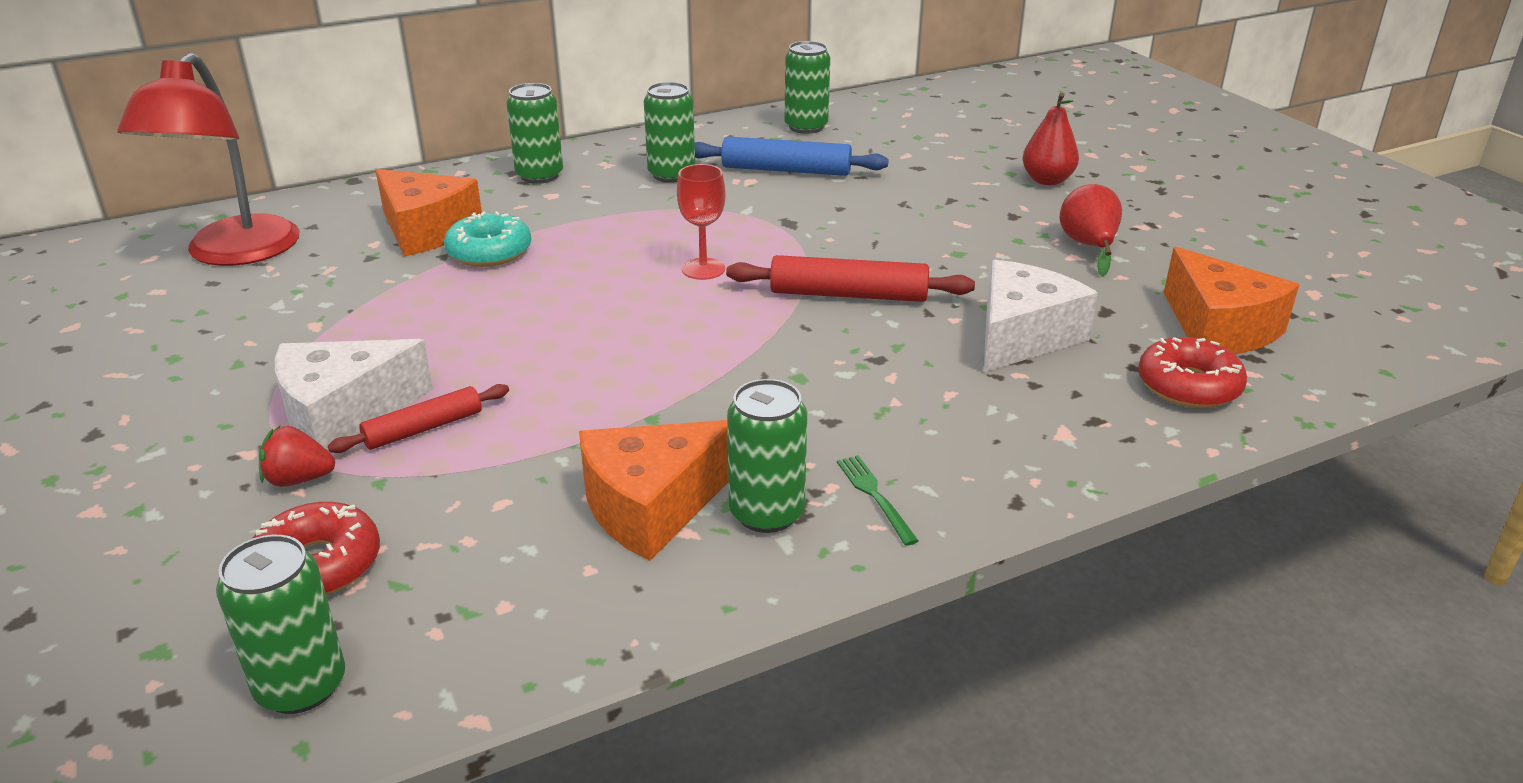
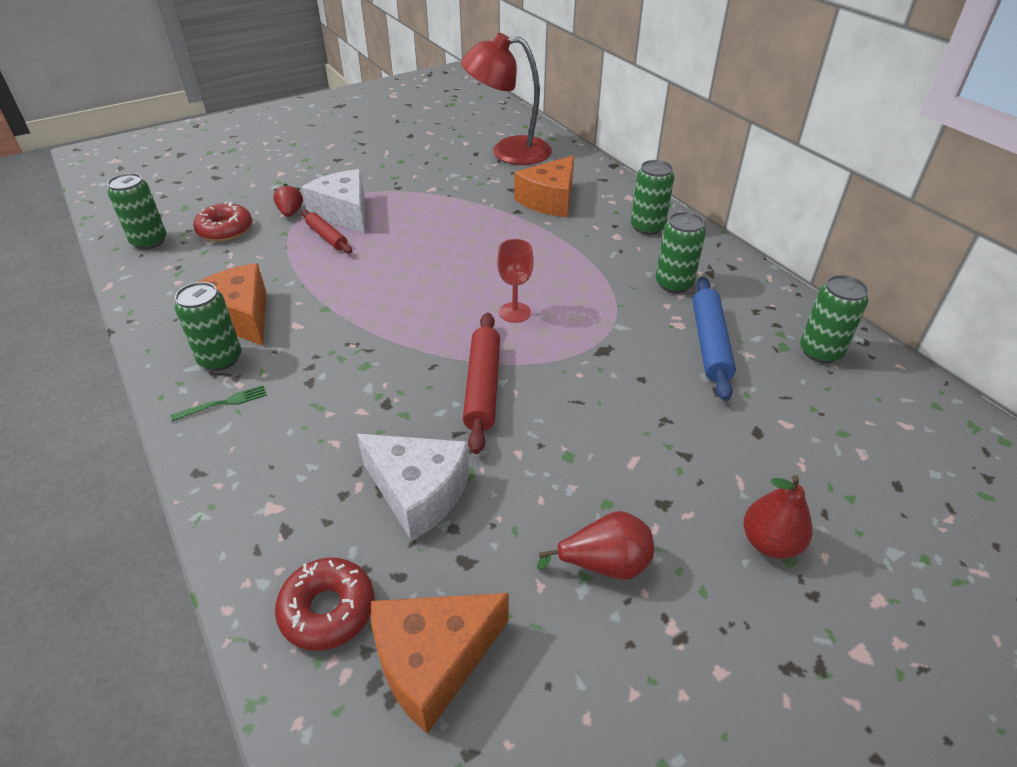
camera: 85 degrees right, 10 degrees up
(489, 252) = (525, 225): turquoise donut -> none

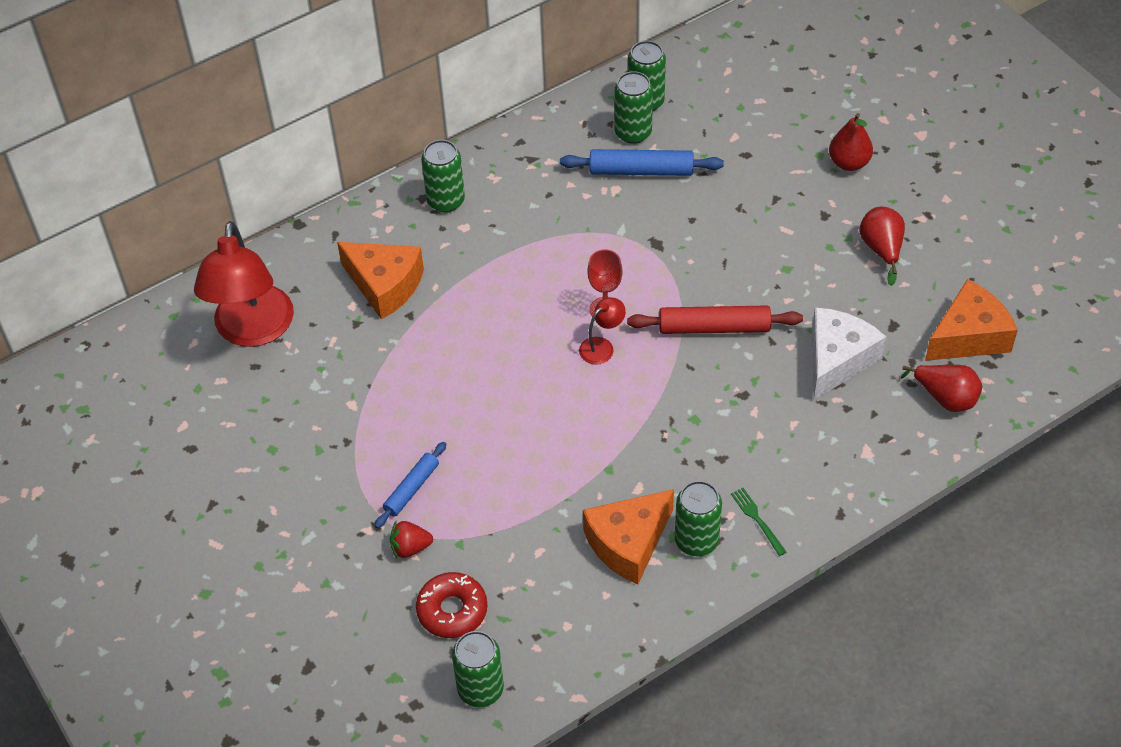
camera: 90 degrees left, 10 degrees up
(327, 237) = (468, 495): red rolling pin -> none
(328, 610) = (945, 398): red donut -> red pear
(344, 213) = (411, 489): white cheese -> blue rolling pin
(433, 661) = (969, 336): orange cheese -> orange cheese turned 90 degrees counterclockwise
(468, 309) = (602, 346): none -> red lamp
(674, 284) = (551, 187): green can -> green can (633, 132)

